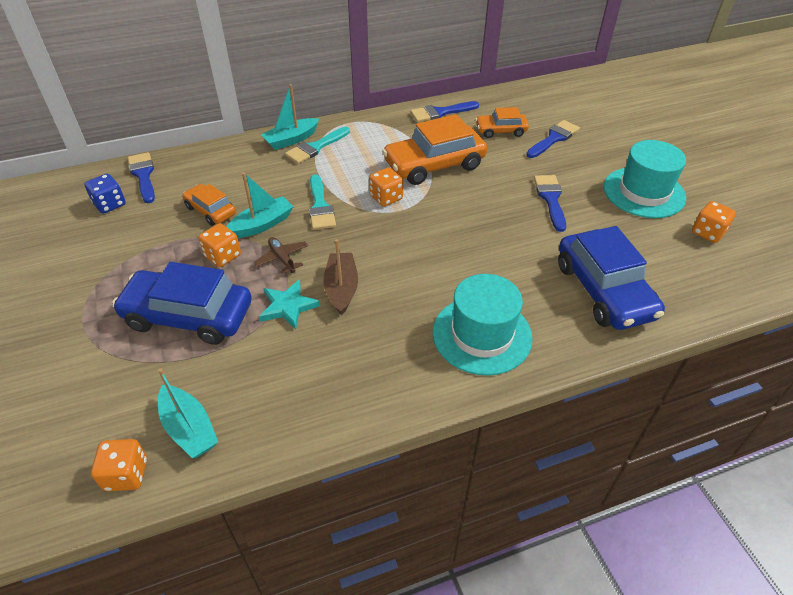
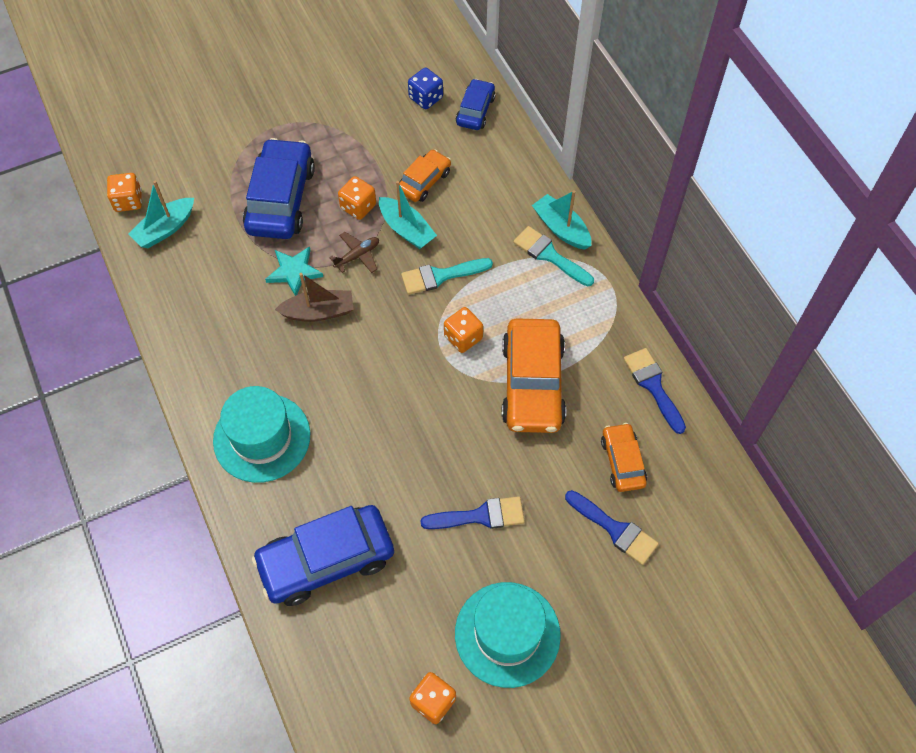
camera: 85 degrees right, 15 degrees up
(143, 175) = (475, 110): blue brush -> blue car
(434, 165) = (533, 384): orange car -> orange car turned 150 degrees counterclockwise

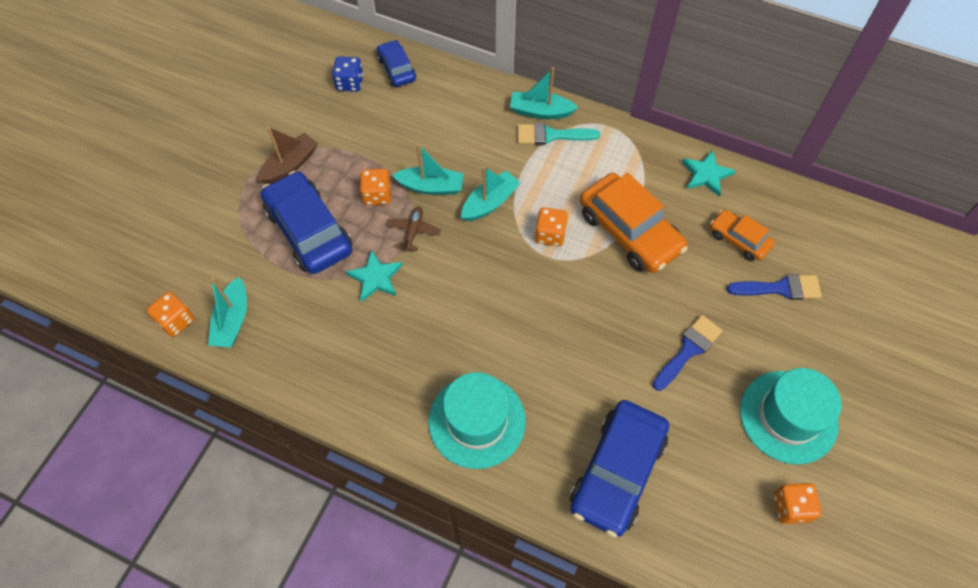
camera: 40 degrees left, 0 degrees up
(319, 312) = (425, 294): brown boat -> brown boat (290, 165)
(424, 181) = (409, 143): orange car -> none
(440, 276) = (490, 202): turquoise brush -> turquoise boat
(653, 386) = (706, 175): blue brush -> turquoise star

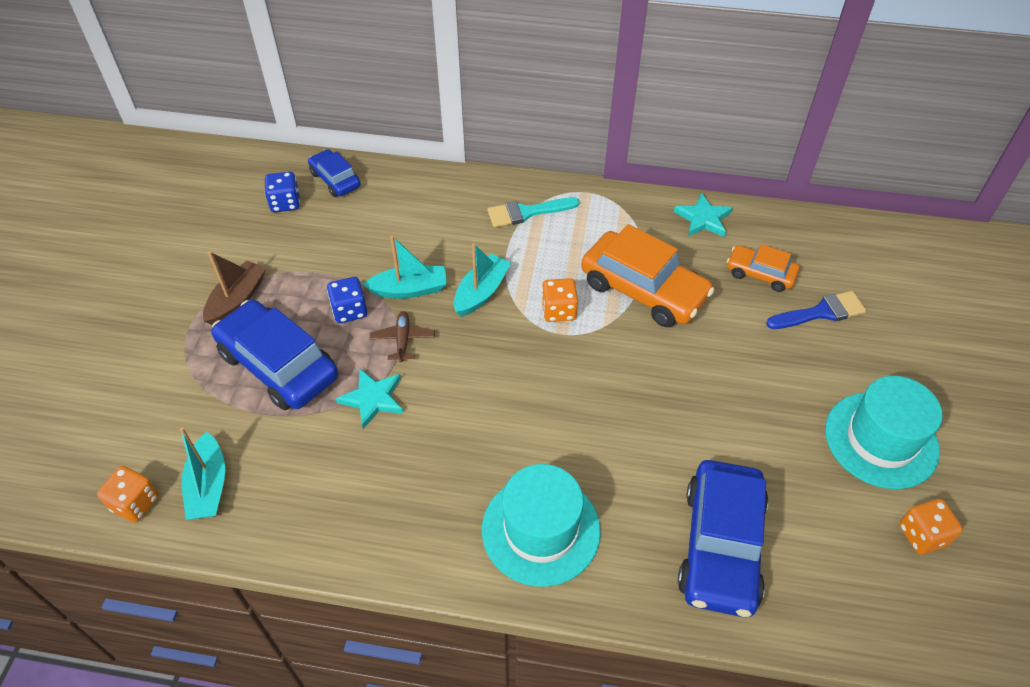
camera: 15 degrees left, 10 degrees down
(377, 195) = (349, 310): orange dice -> blue dice
(540, 112) = (508, 192): turquoise boat -> none
(688, 350) = (750, 396): blue brush -> none

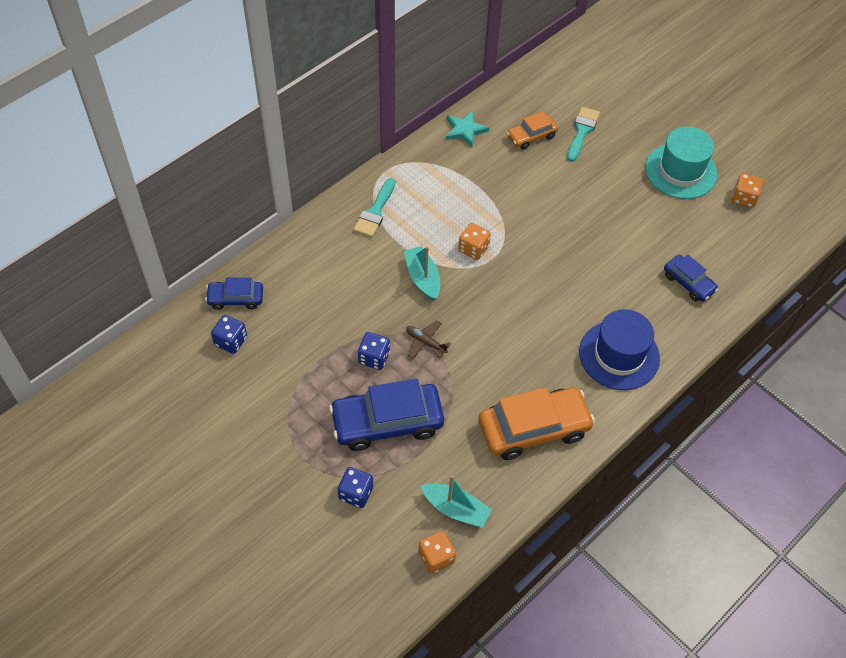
camera: 55 degrees left, 5 degrees up
(174, 389) = (356, 493): none -> blue dice
(237, 300) = (304, 418): brown boat -> none
(373, 399) = (460, 385): turquoise star -> none
(409, 289) = (385, 314): turquoise boat -> none
(541, 530) = (619, 355): turquoise hat -> blue hat
(643, 290) = (494, 197): orange car -> orange car (533, 428)
(721, 546) = (688, 283): blue car -> blue car, size x0.55
(821, 312) = (582, 131): blue brush -> turquoise brush

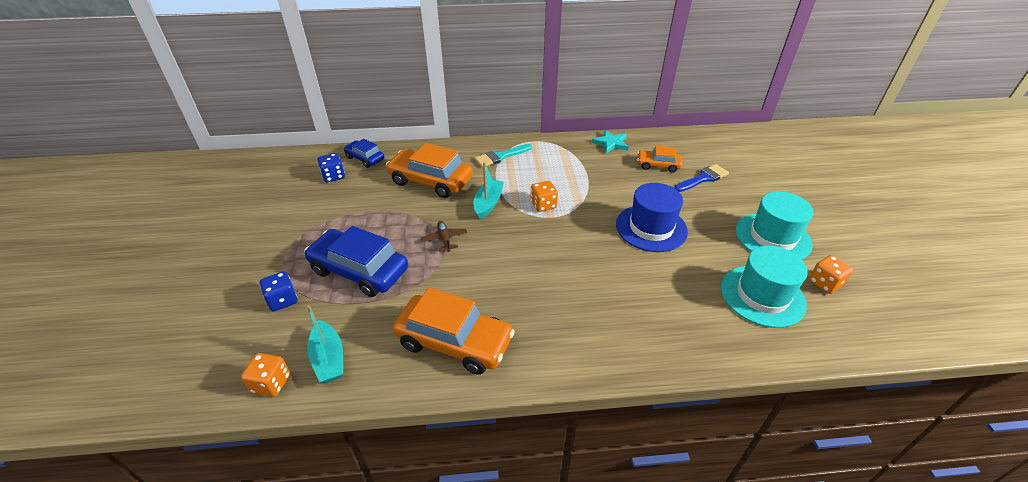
camera: 40 degrees right, 15 degrees down
(339, 285) = (430, 181): none -> orange car
(374, 358) = (400, 229): blue dice -> none
(582, 131) = (703, 178): turquoise brush -> blue brush
(619, 355) = (586, 333): blue hat -> blue hat (651, 228)
(688, 283) = (708, 316): blue car -> none
(711, 238) = (762, 296): none -> turquoise hat

